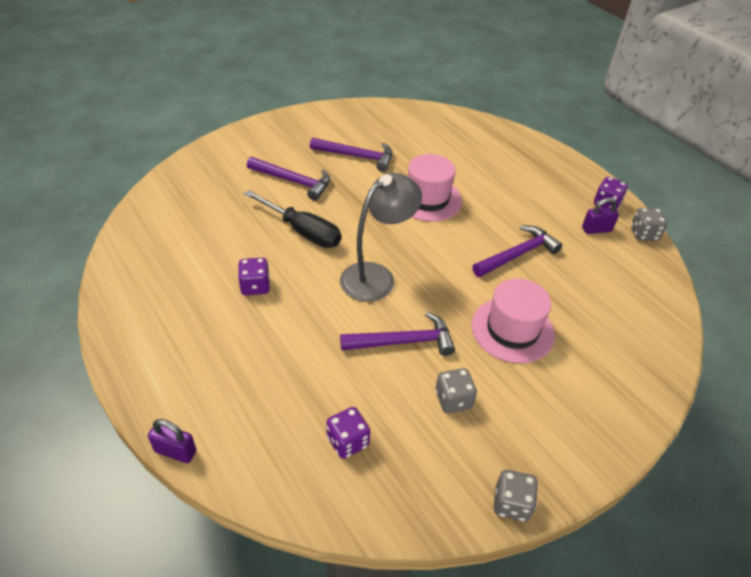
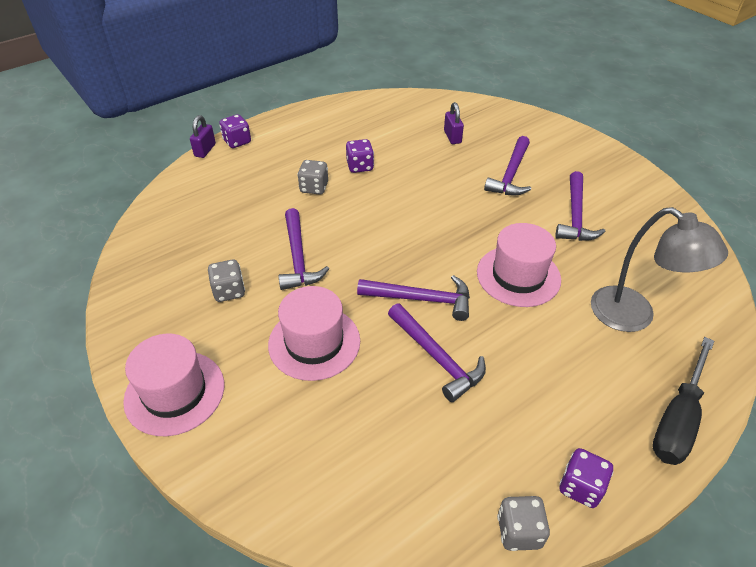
camera: 90 degrees right, 0 degrees up
(302, 231) = (436, 186): black screwdriver -> black screwdriver (677, 419)
(347, 441) = (197, 228): purple dice -> purple dice (237, 141)
(376, 276) = (382, 237): grey lamp -> grey lamp (633, 316)
(456, 256) = (422, 299): none -> purple hammer
(511, 503) = (118, 326): grey dice -> grey dice (314, 188)
(585, 434) = (175, 392): none -> pink hat
(596, 229) = (511, 460): purple padlock -> purple padlock (452, 137)

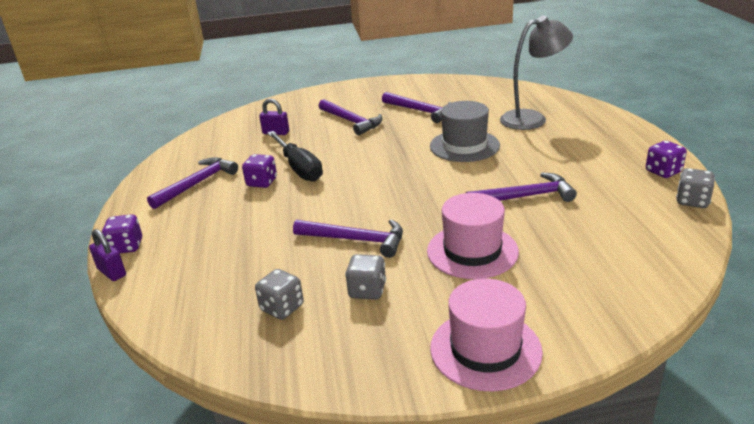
camera: 60 degrees left, 15 degrees down
(314, 188) = (264, 212): grey dice -> grey dice (282, 308)
(422, 299) = (459, 189): purple hammer -> purple hammer (197, 183)
(518, 276) = (464, 146): pink hat -> grey hat
(677, 419) = (622, 129): black screwdriver -> black screwdriver (299, 168)

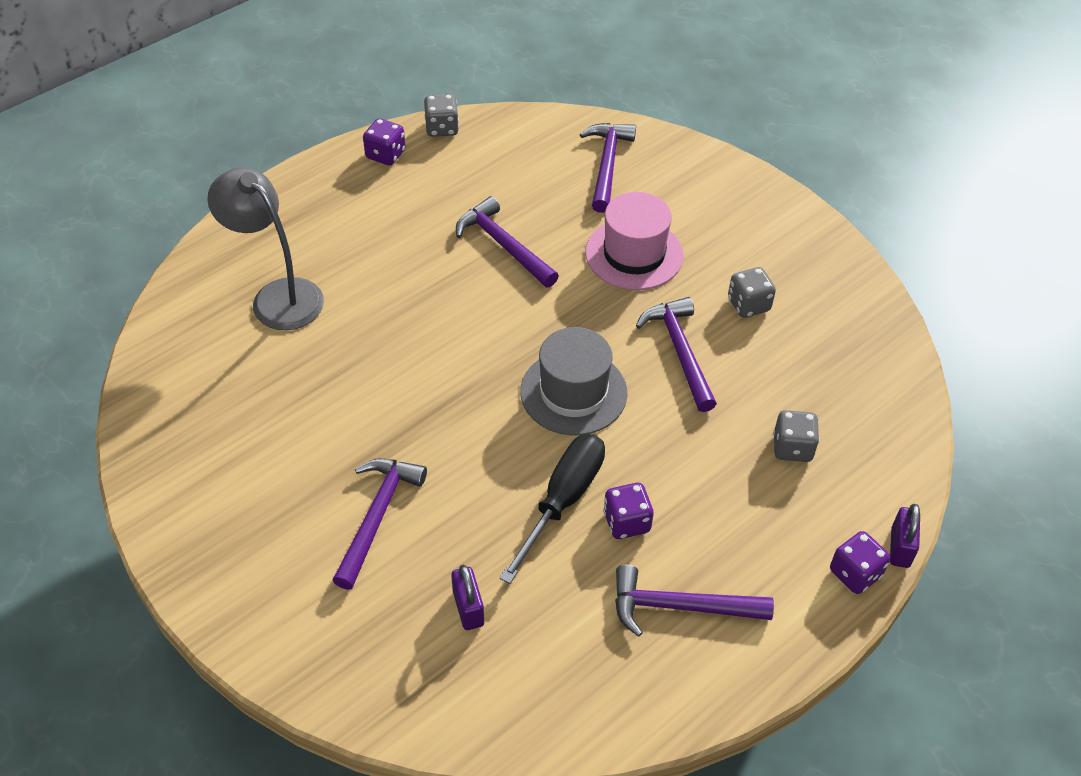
camera: 125 degrees left, 20 degrees up
(282, 308) = (820, 354): grey dice -> grey dice (792, 448)
(421, 111) = (298, 436): purple hammer -> purple hammer (607, 164)
(464, 146) = (400, 340): grey hat -> grey hat (573, 392)
(485, 349) = (756, 205): pink hat -> none

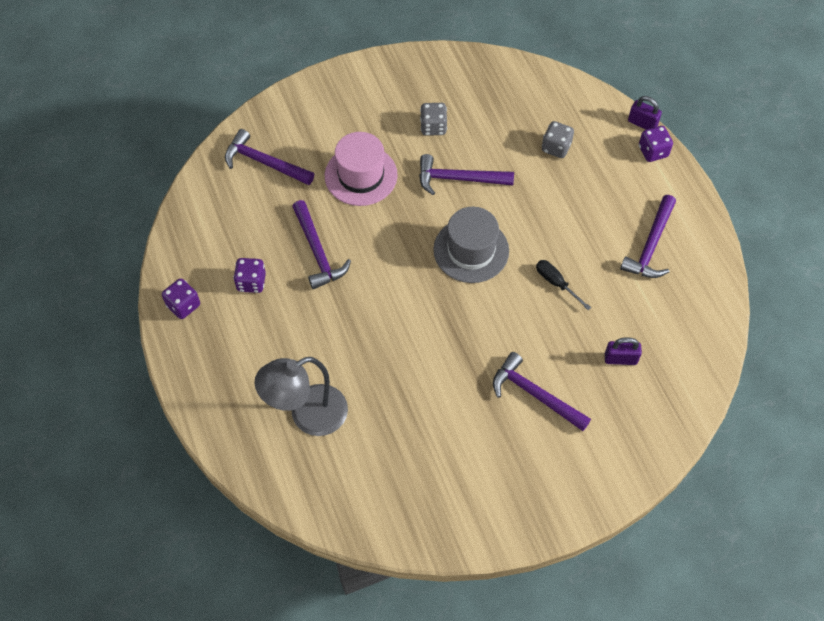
camera: 70 degrees left, 10 degrees up
(442, 128) = (171, 258): grey dice -> none
(503, 245) = (318, 252): purple hammer -> purple hammer turned 90 degrees counterclockwise
(562, 500) = (556, 283): black screwdriver -> black screwdriver, size x0.56
(626, 522) = (583, 253): purple dice -> purple dice (251, 282)

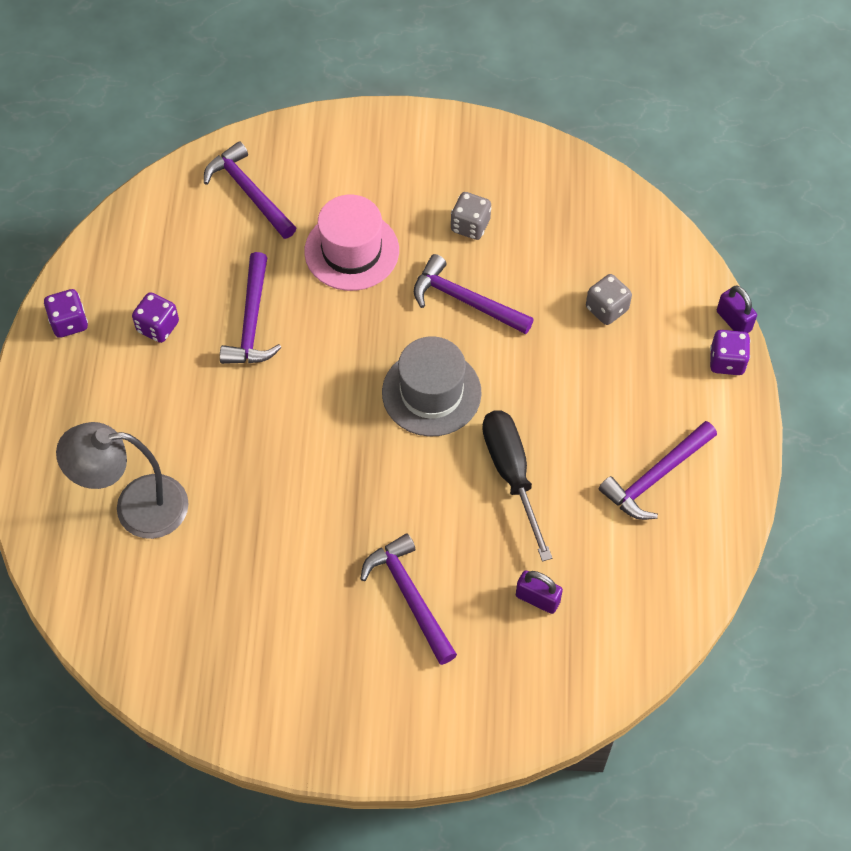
camera: 25 degrees right, 0 degrees up
(556, 283) = (511, 474): black screwdriver -> black screwdriver, size x1.77

